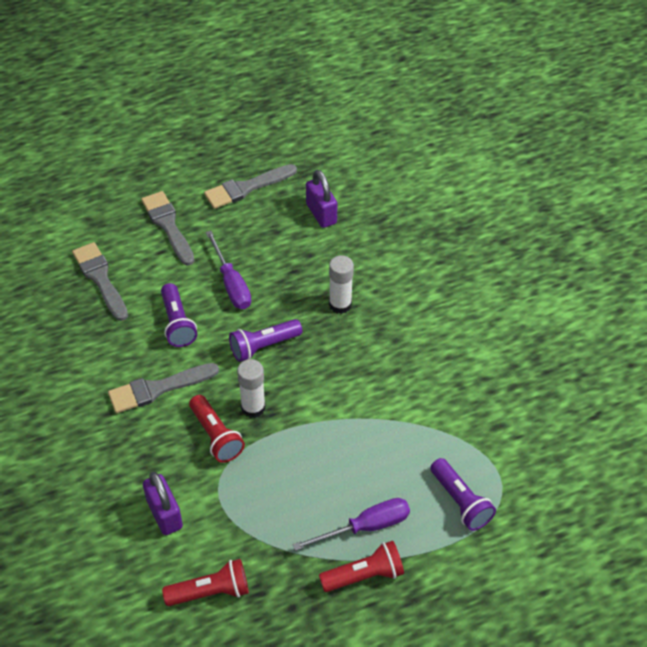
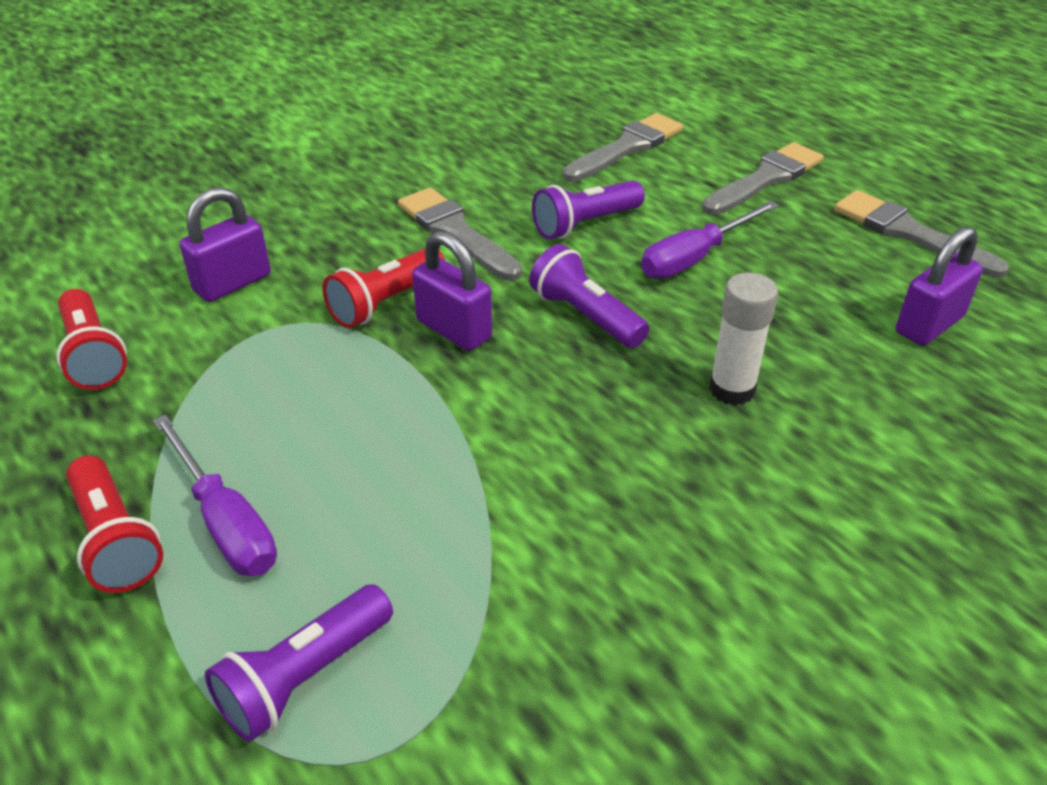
camera: 75 degrees right, 10 degrees down
(253, 407) = (454, 329): white glue stick -> purple padlock

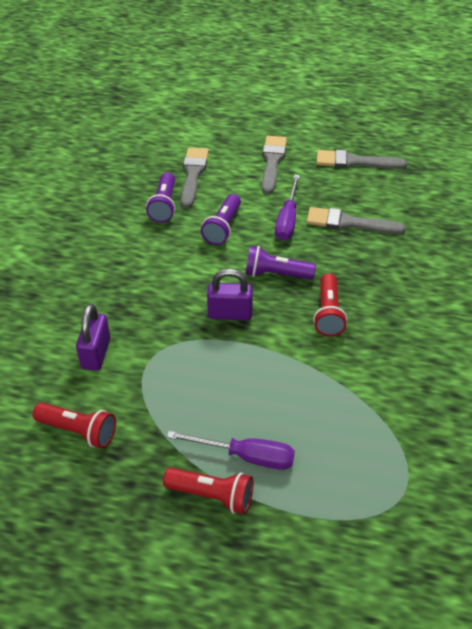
camera: 40 degrees left, 5 degrees up
(304, 676) = (350, 485): purple flashlight -> purple flashlight (164, 205)
(386, 302) = (183, 319): red flashlight -> red flashlight (328, 313)
(455, 232) = (169, 264): grey brush -> grey brush (348, 223)
(732, 389) = (365, 274): white glue stick -> none
(929, 325) = (402, 203): purple padlock -> none

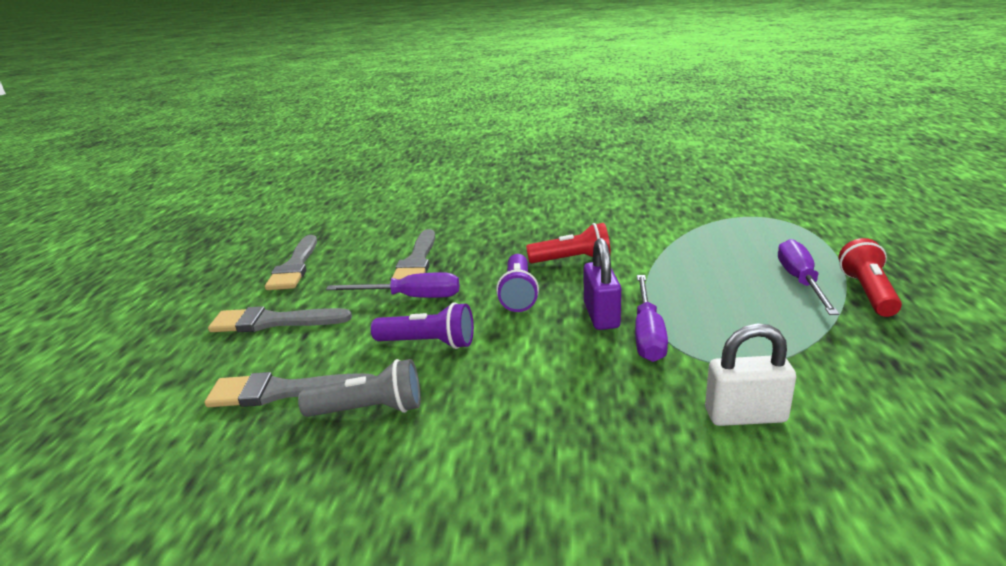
camera: 95 degrees left, 20 degrees down
(78, 431) = (893, 401): red flashlight -> none
(96, 353) = (745, 415): purple padlock -> white padlock
(164, 205) = (369, 410): purple flashlight -> grey flashlight
(197, 332) = (647, 334): none -> purple screwdriver

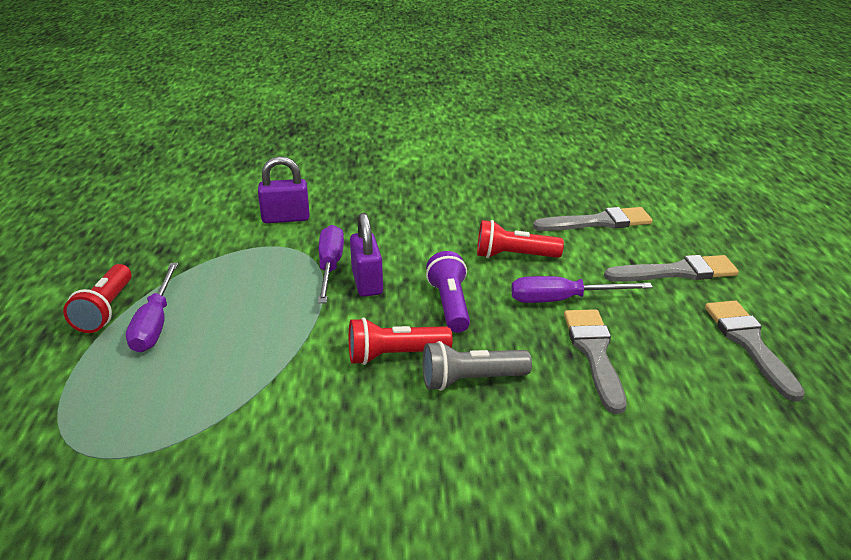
camera: 170 degrees right, 5 degrees up
(369, 410) = (527, 214): grey flashlight -> grey flashlight (471, 380)
(428, 343) = (514, 256): purple flashlight -> red flashlight
(745, 415) = (286, 218): white padlock -> purple padlock

